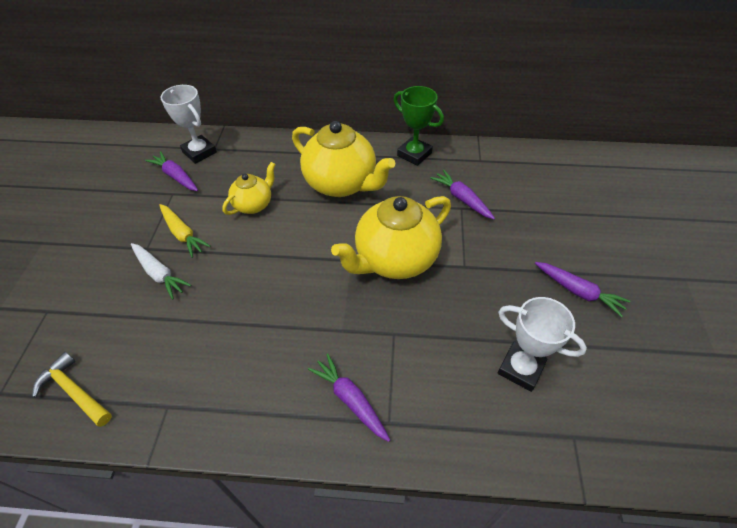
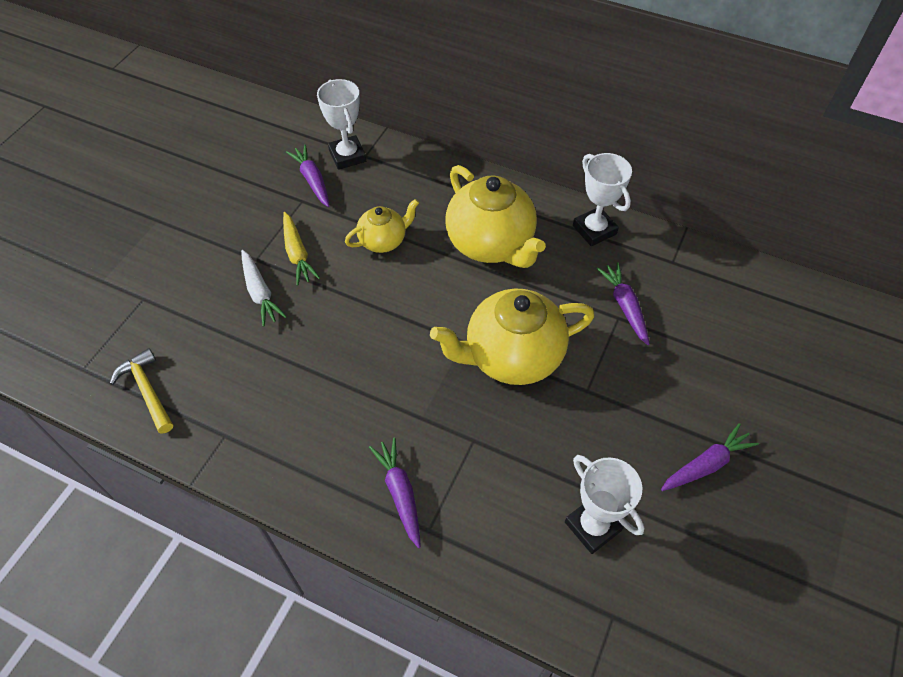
camera: 20 degrees right, 5 degrees up
(414, 154) = (594, 230): green trophy -> white trophy
(578, 291) = (706, 464): purple carrot -> purple carrot turned 90 degrees counterclockwise

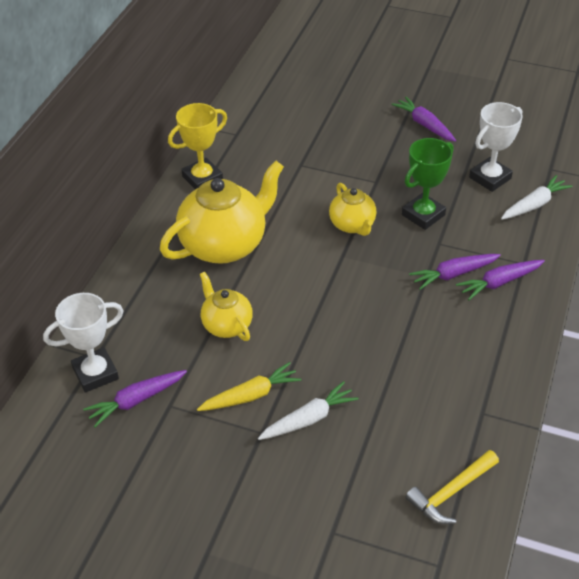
camera: 95 degrees left, 10 degrees down
(511, 357) = (352, 225): yellow teapot -> yellow teapot, size x0.55
(524, 432) = (423, 215): none -> green trophy
(536, 571) = (534, 205): none -> white carrot
(594, 230) = (202, 178): white trophy -> yellow trophy
(624, 306) = (288, 161): purple carrot -> purple carrot (454, 274)

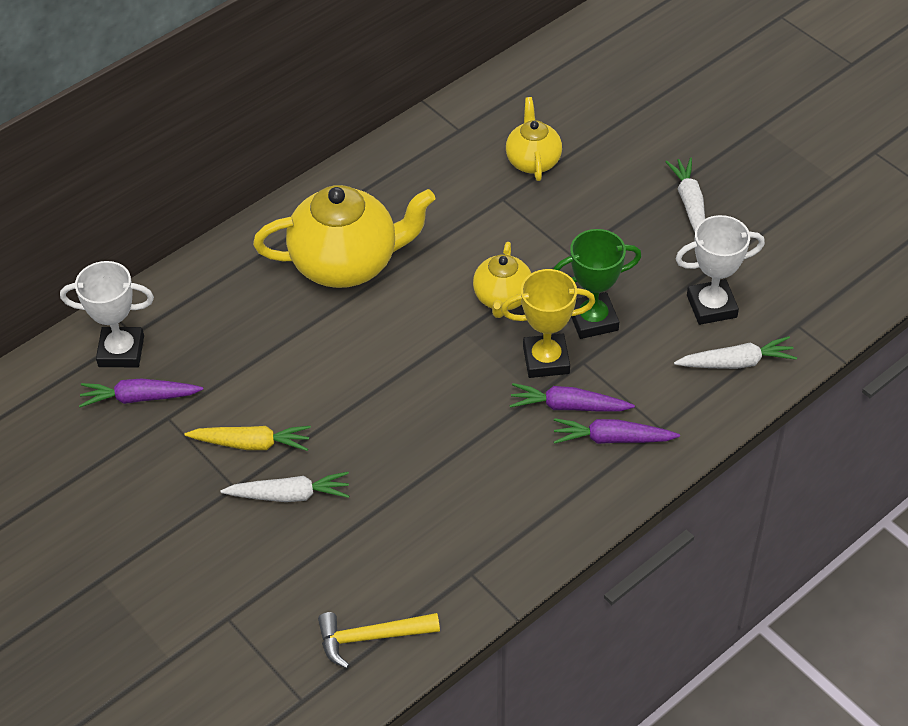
camera: 30 degrees right, 5 degrees up
(202, 178) = (381, 172): yellow trophy -> yellow trophy (546, 360)
(226, 325) = (282, 356): yellow teapot -> yellow teapot (533, 161)
(424, 125) = (690, 204): purple carrot -> white carrot

